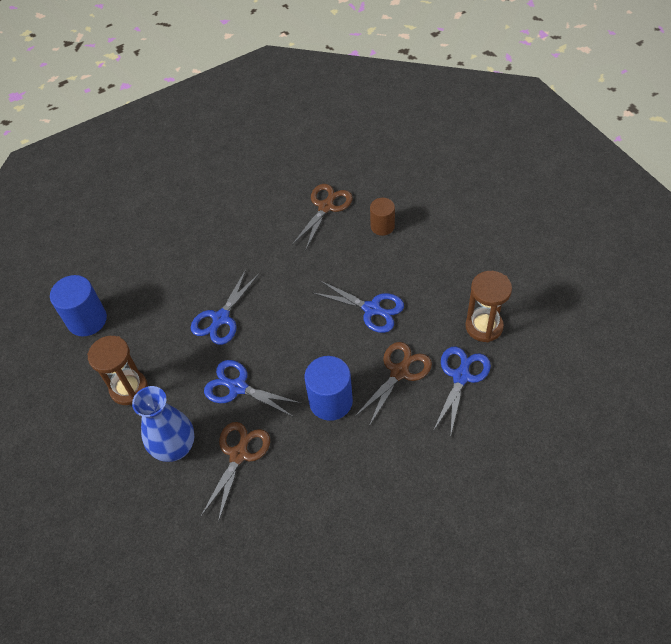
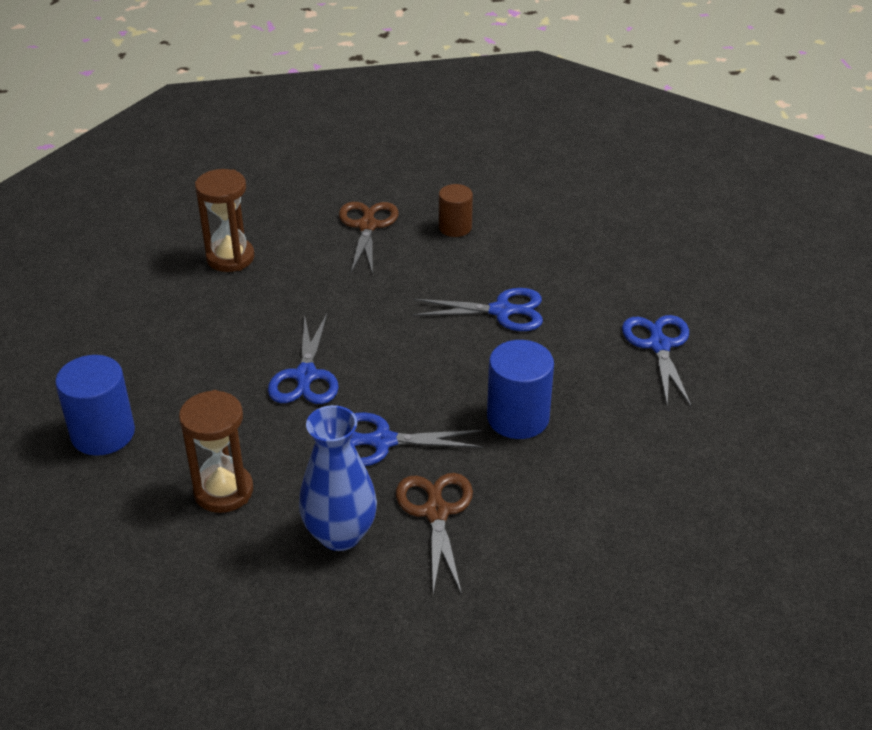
camera: 30 degrees left, 15 degrees down
(399, 372) = (582, 363): brown scissors -> none
(484, 326) = (649, 291): brown hourglass -> brown hourglass (230, 258)

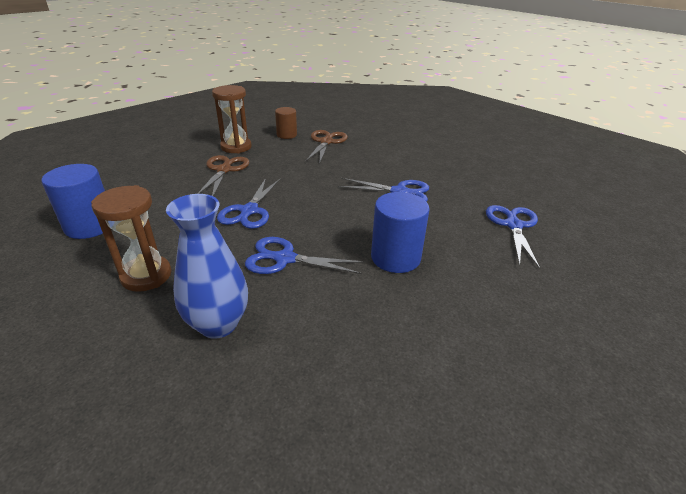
camera: 10 degrees right, 5 degrees down
(436, 512) = (307, 319): brown scissors -> brown scissors (224, 170)
(455, 227) = (380, 148): brown cylinder -> brown cylinder (286, 135)

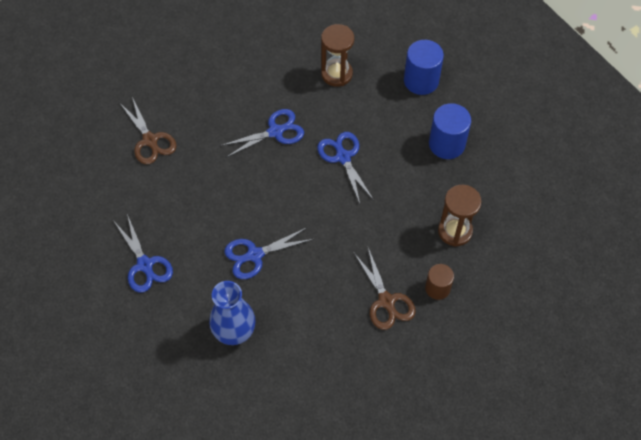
camera: 145 degrees right, 25 degrees up
(218, 324) = (266, 74): blue vase -> blue vase (234, 332)
(224, 170) = (419, 190): brown scissors -> brown scissors (150, 140)
(395, 258) = (210, 175): blue cylinder -> blue cylinder (446, 144)

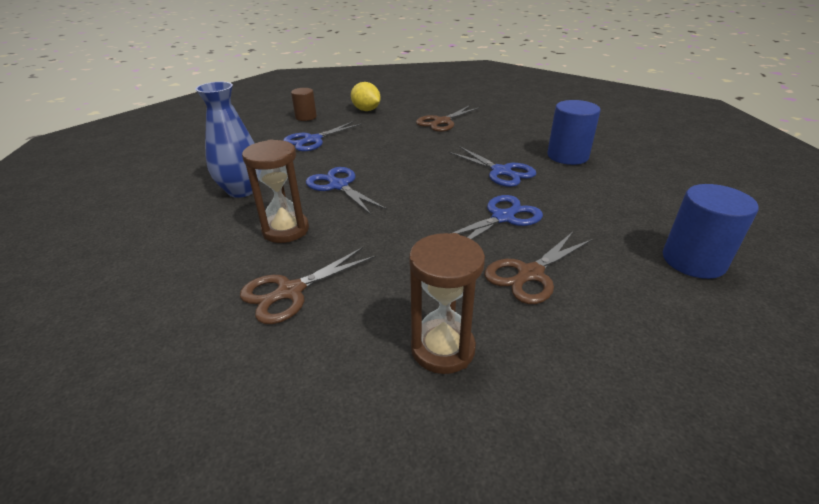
camera: 75 degrees right, 25 degrees down
(81, 202) = (366, 110): none -> yellow lemon
(336, 74) = (618, 193): brown hourglass -> brown hourglass (285, 230)
(408, 167) = (530, 274): none -> brown scissors
(437, 288) = (322, 345): brown cylinder -> brown cylinder (306, 117)
(446, 144) = (607, 308): blue cylinder -> blue cylinder (567, 156)

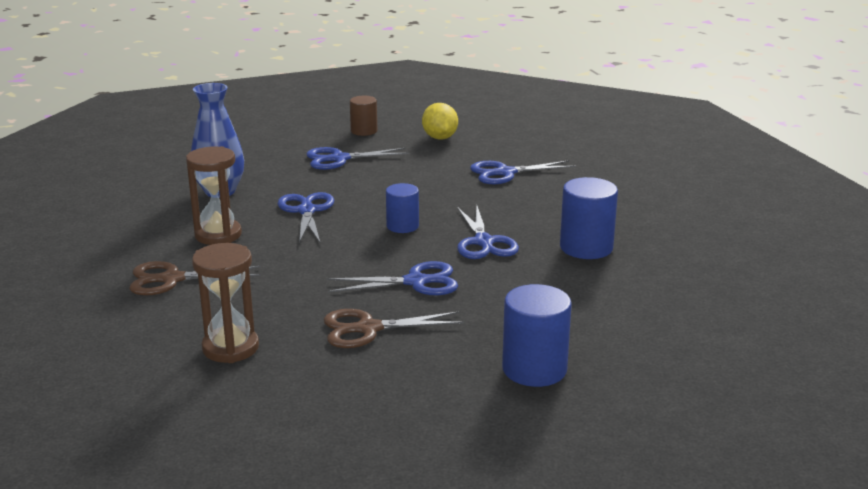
camera: 30 degrees right, 10 degrees down
(429, 176) = (402, 226): none -> blue cylinder
(442, 122) = (505, 173): brown scissors -> blue scissors

